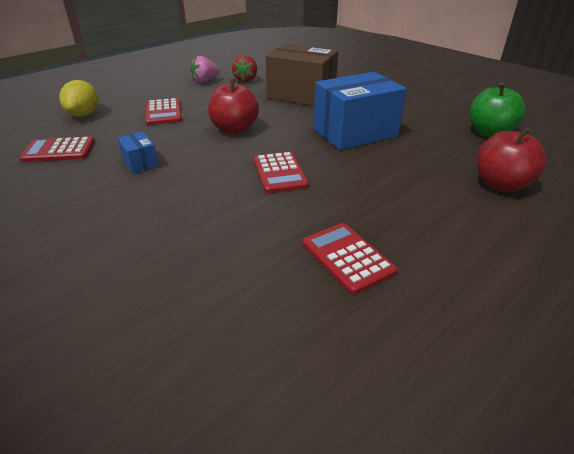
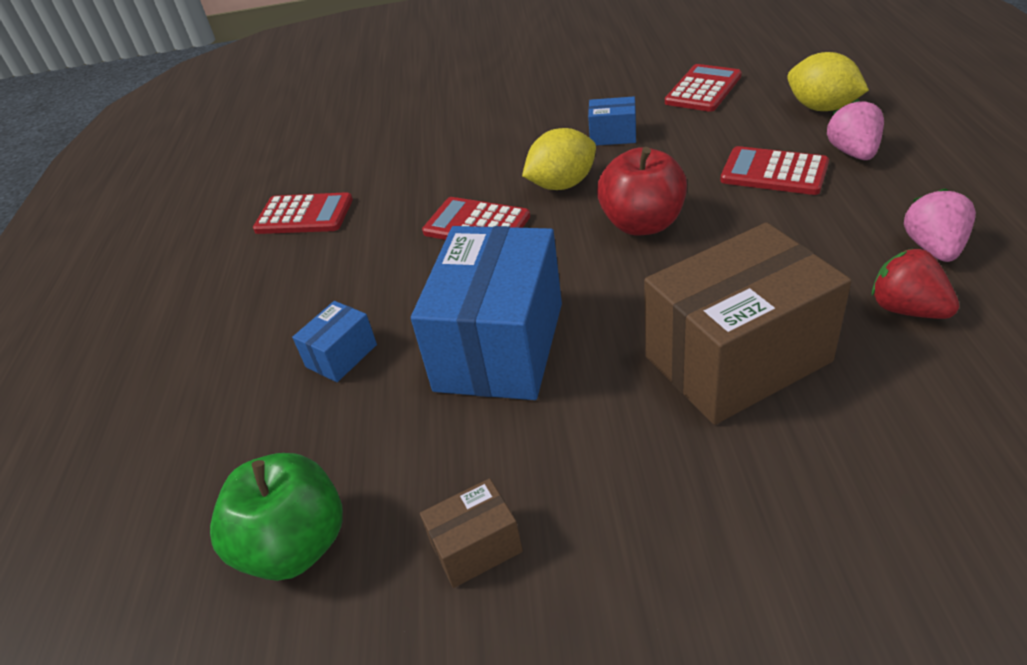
camera: 135 degrees right, 5 degrees up
(135, 101) = (853, 153): none -> pink strawberry
(213, 161) = (562, 184): none -> yellow lemon
(419, 166) = (341, 356): none -> blue box
(431, 108) = (476, 547): none -> brown box
(501, 184) = (212, 407): red apple -> none

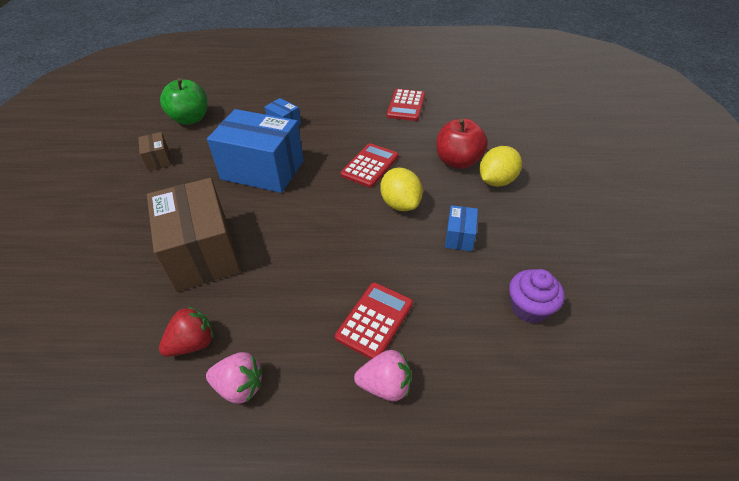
camera: 90 degrees right, 5 degrees up
(642, 224) = (340, 235): red apple -> red apple (458, 161)
(703, 89) = (529, 308): red calculator -> purple cupcake
(822, 108) = (473, 390): yellow lemon -> yellow lemon (496, 181)

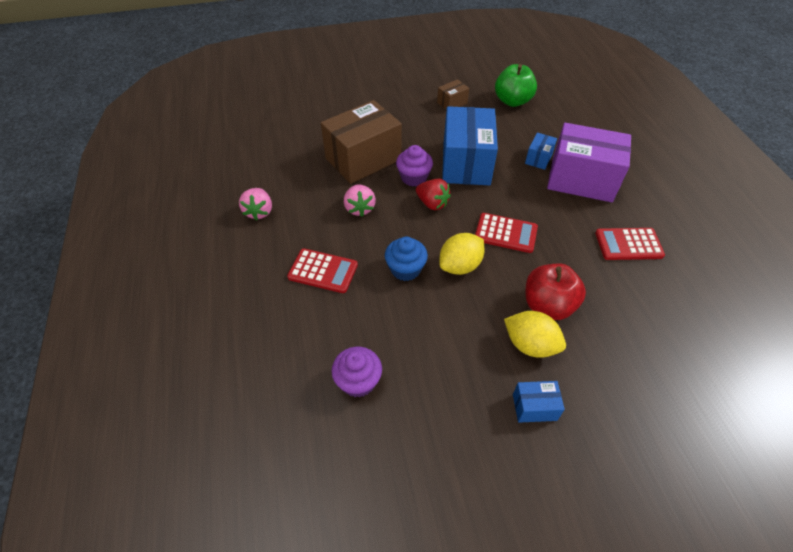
camera: 75 degrees right, 5 degrees up
(193, 343) = (287, 180): red strawberry -> red strawberry (432, 203)
(261, 213) = (414, 177): none -> purple cupcake
(325, 108) = (581, 180): none -> purple box
(385, 385) = (268, 287): pink strawberry -> pink strawberry (359, 208)
(393, 245) = (405, 269): none -> blue cupcake
(459, 236) = (432, 318): blue box -> blue box (534, 407)

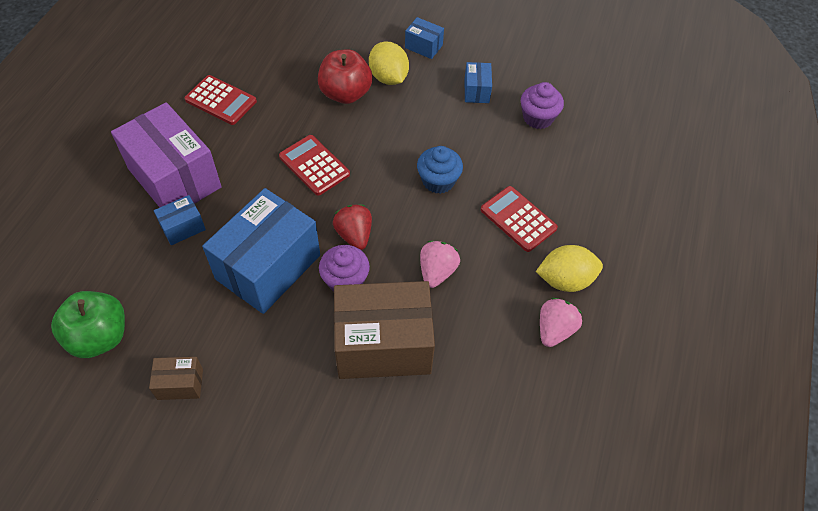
camera: 150 degrees left, 5 degrees up
(438, 379) = (476, 91): none -> blue box
(460, 266) = (386, 158): yellow lemon -> yellow lemon (565, 280)

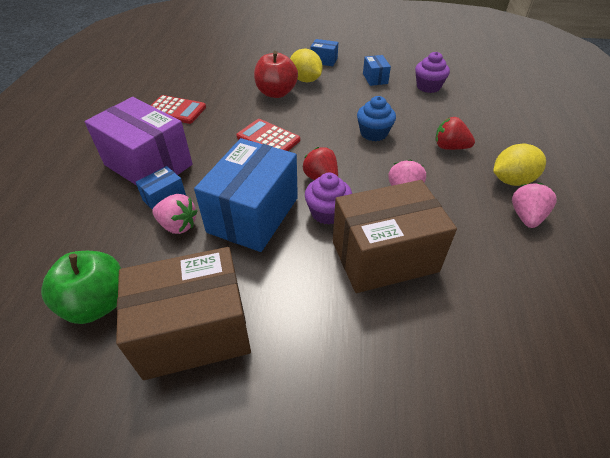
camera: 10 degrees left, 10 degrees down
(180, 384) = (194, 331): brown box -> brown box, size x2.24
(189, 265) = (178, 225): none -> pink strawberry
(518, 219) = (450, 147): red calculator -> red strawberry

